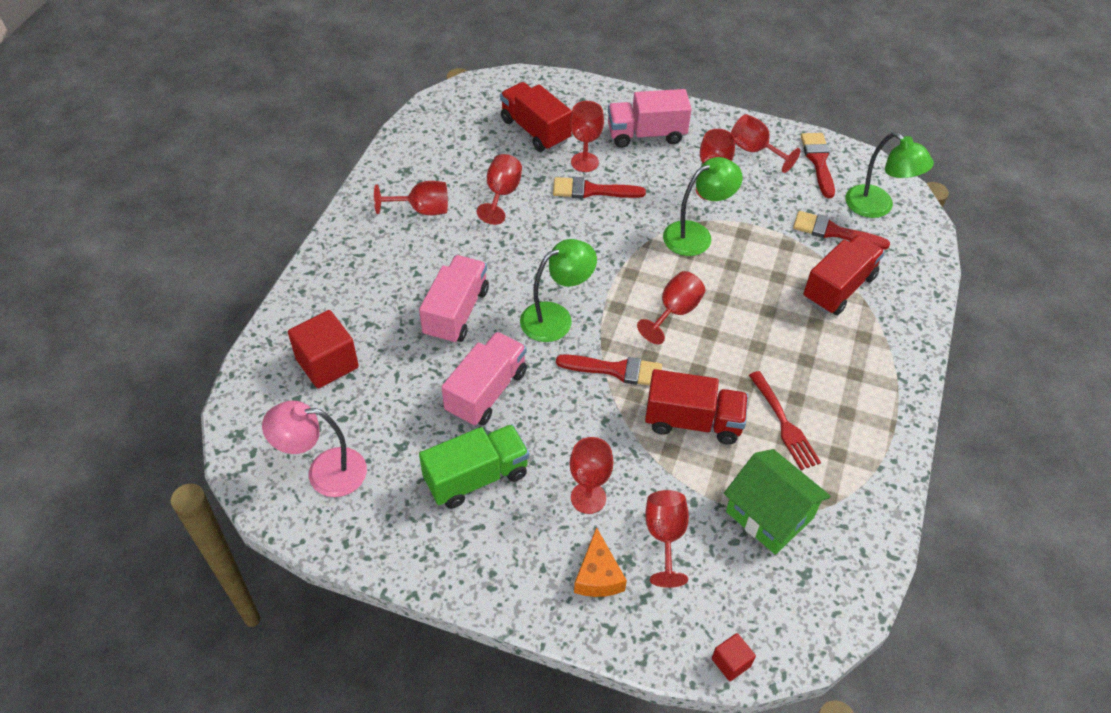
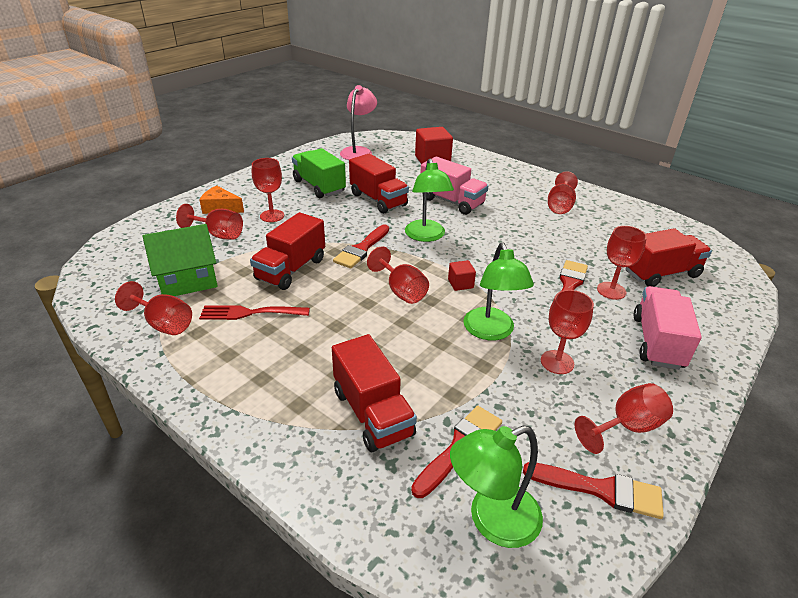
camera: 110 degrees right, 15 degrees down
(476, 477) = (319, 186): green truck -> green truck turned 150 degrees clockwise
(486, 392) = (378, 200): pink truck -> red truck
(501, 194) = (572, 240): red goblet -> red goblet (164, 324)
(731, 662) = (120, 235): red cube -> red cube (460, 284)

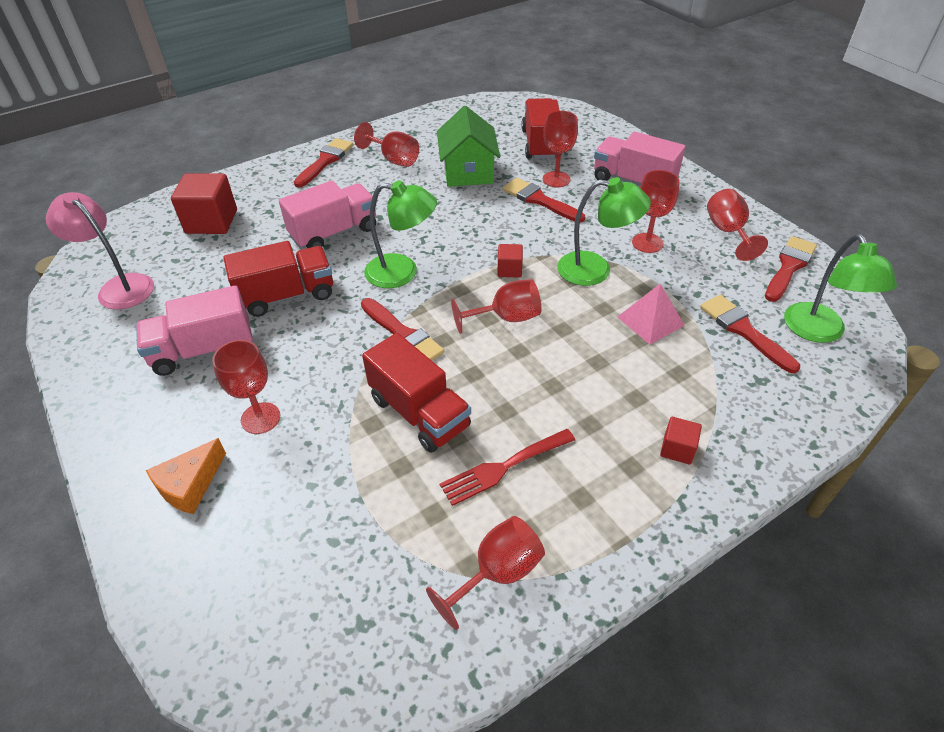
camera: 70 degrees left, 10 degrees up
(188, 279) = (393, 540): green house -> green house (468, 171)
(218, 234) = (280, 493): red goblet -> none
(250, 313) = (503, 468): red fork -> red fork turned 45 degrees clockwise
(285, 405) = (677, 449): none -> red cube
(319, 186) = (203, 350): green truck -> pink truck
(372, 413) = (696, 380): red truck -> none
(439, 374) = (650, 321): none -> pink pyramid
(530, 181) = (325, 161): none -> red brush

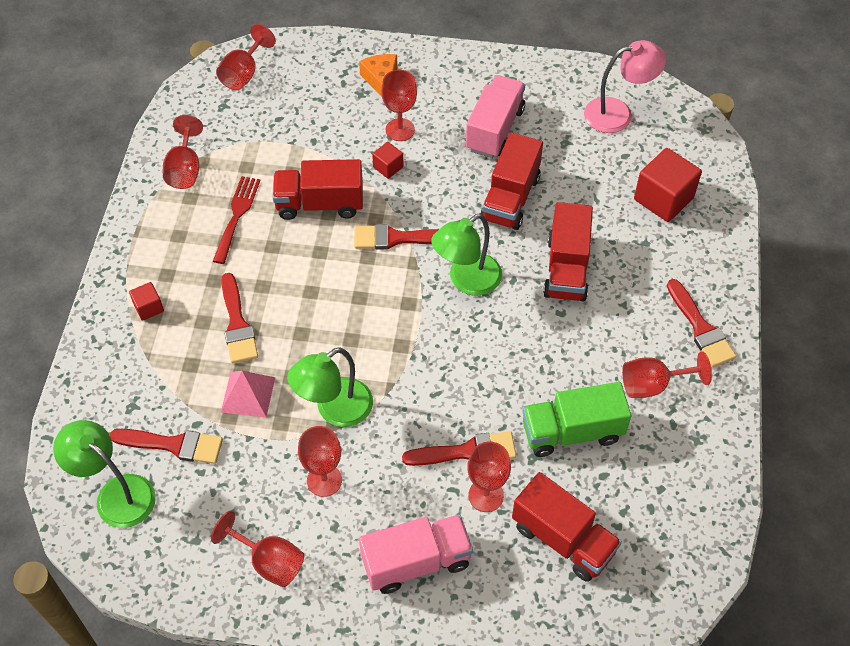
camera: 130 degrees right, 10 degrees up
(334, 233) = (566, 268): pink truck -> red truck
(468, 171) = (572, 431): green house -> green truck
(506, 318) = (348, 308): red goblet -> red goblet (243, 74)
(509, 270) = (397, 351): red cube -> red cube (388, 167)
(789, 266) = (185, 559): red brush -> red brush (237, 324)

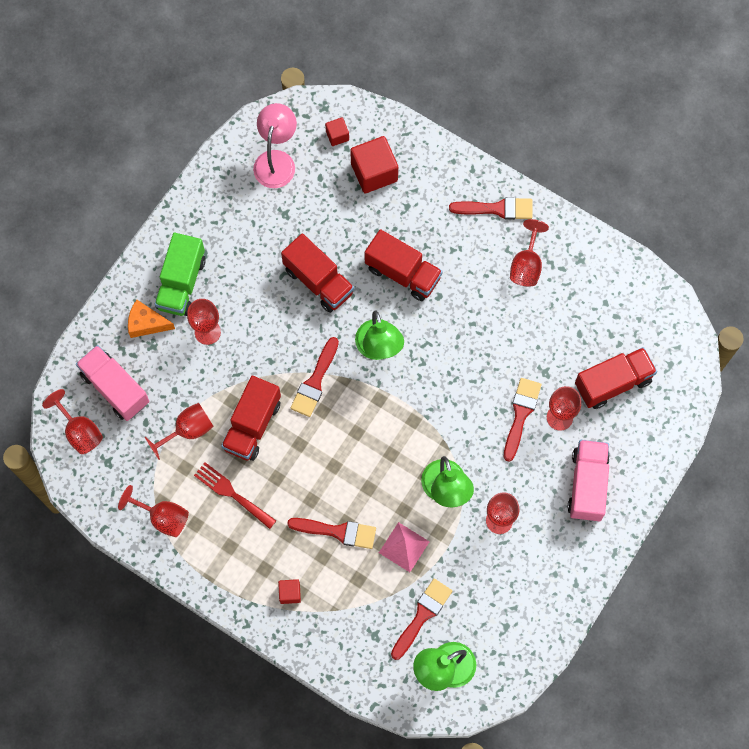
camera: 65 degrees left, 15 degrees up
(269, 561) = (544, 582): red goblet -> red goblet (188, 430)
(388, 167) = (241, 358): red cube -> red cube (337, 135)
(494, 129) = (245, 260): pink truck -> pink truck (115, 388)
(572, 431) = (537, 337): green truck -> green truck (181, 283)

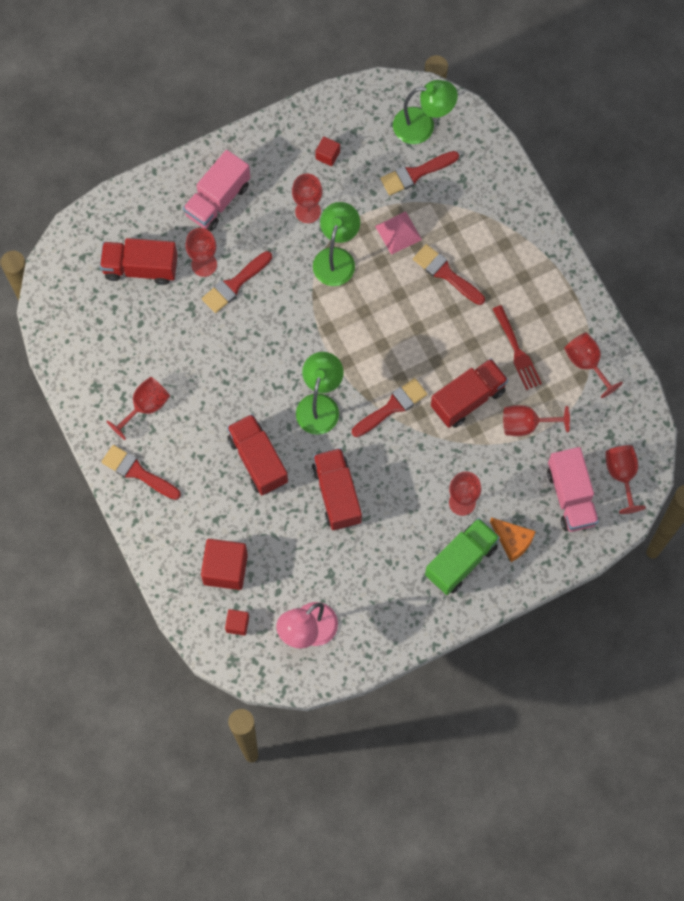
camera: 150 degrees left, 0 degrees up
(290, 593) = (513, 247): red cube -> red cube (327, 155)

